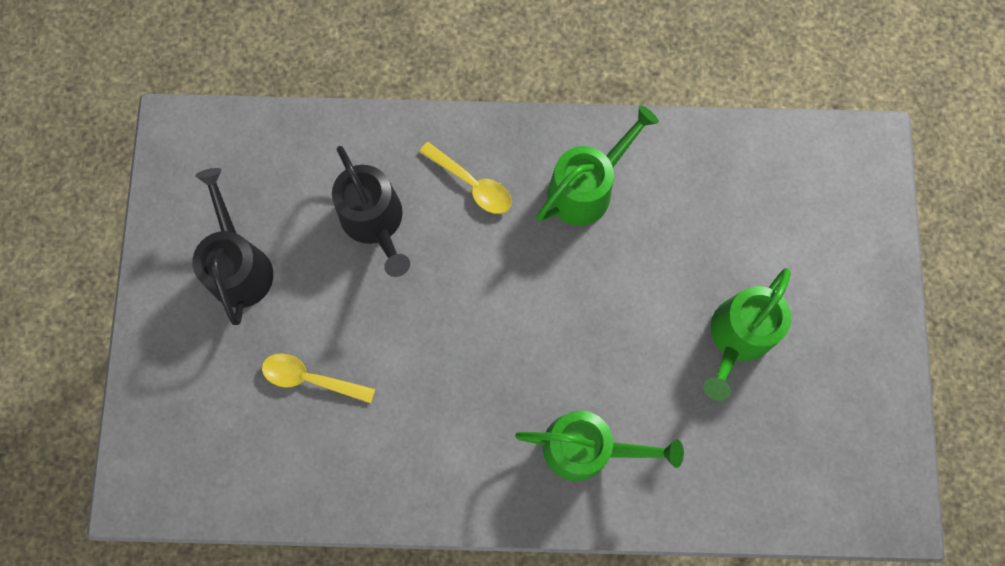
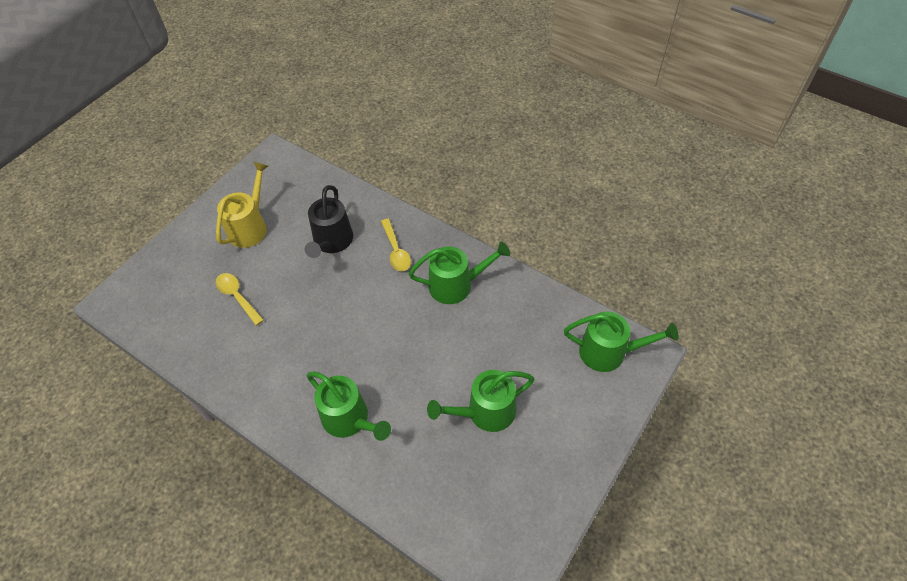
camera: 35 degrees right, 20 degrees down
(239, 266) = (250, 227): black watering can -> yellow watering can
(827, 171) = (609, 352): none -> green watering can

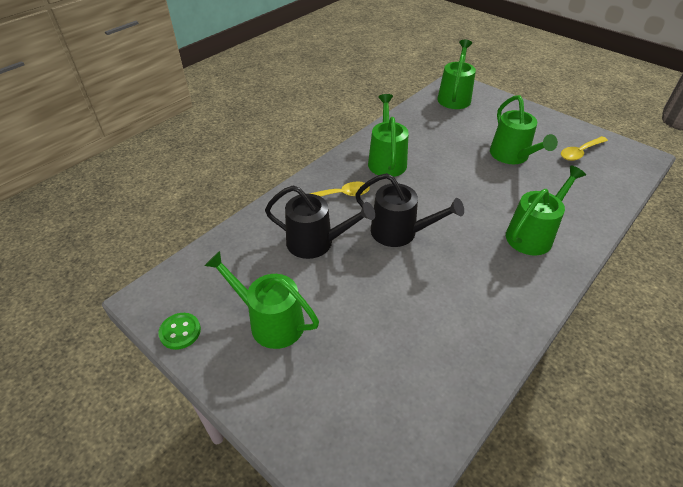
camera: 85 degrees left, 10 degrees down
(237, 297) = (382, 332): yellow spoon -> yellow spoon (580, 152)
(244, 179) = (180, 332): none -> green button
(250, 227) = (270, 322): yellow watering can -> green watering can
(347, 302) = (399, 232): none -> black watering can

